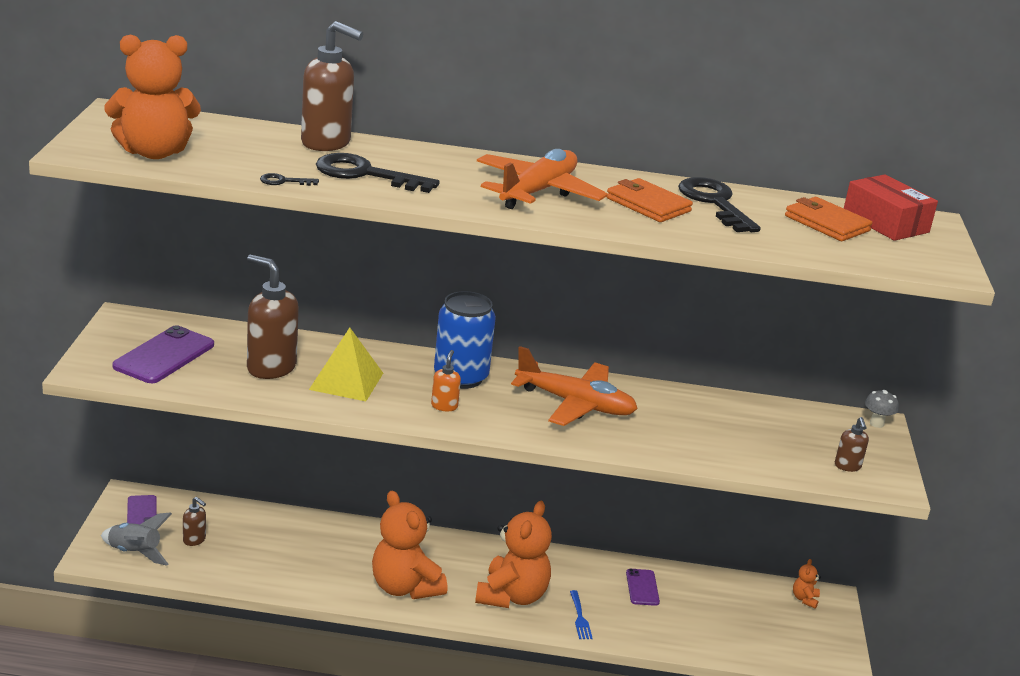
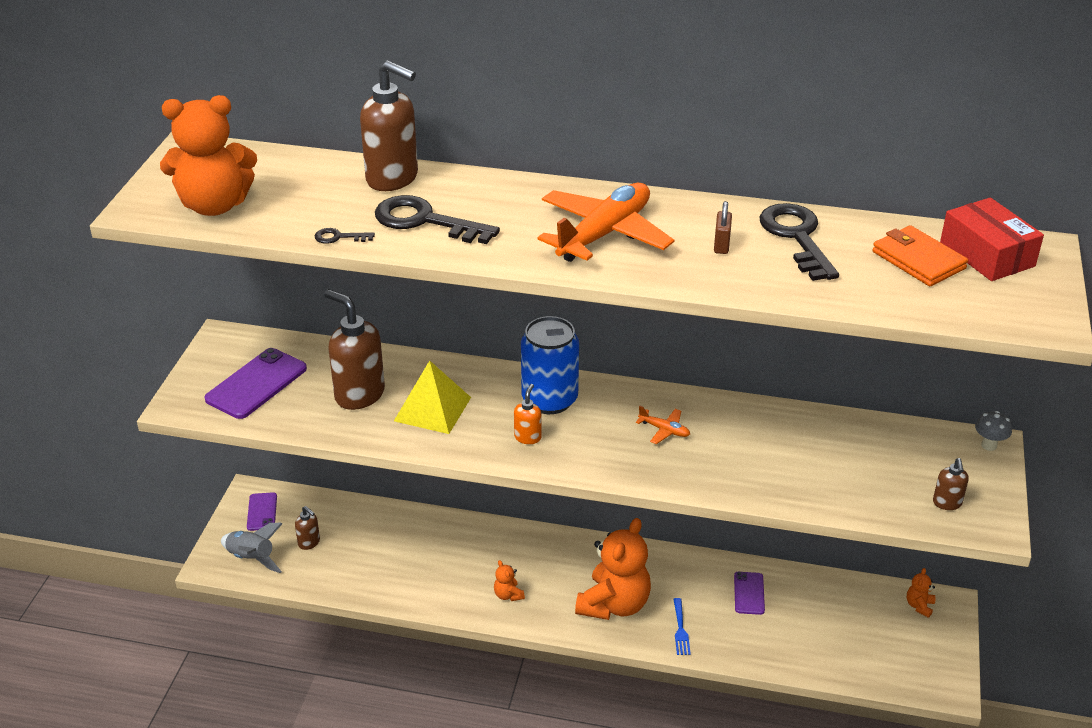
camera: 10 degrees right, 10 degrees up
(405, 587) = (508, 595): orange teddy bear -> orange teddy bear, size x0.42
(575, 404) = (664, 430): orange plane -> orange plane, size x0.43
(648, 205) = (721, 245): orange wallet -> brown padlock

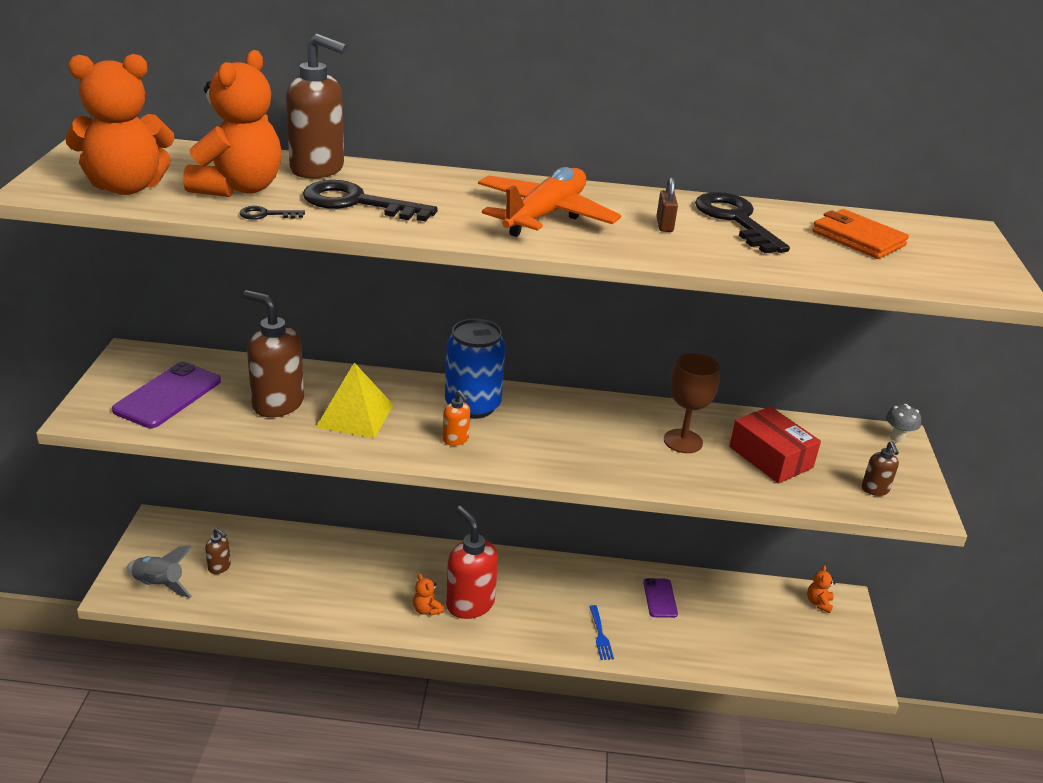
camera: 10 degrees left, 5 degrees down
(262, 512) = (169, 539): purple phone -> none
(528, 437) = (456, 439): orange soap dispenser -> orange soap dispenser turned 135 degrees clockwise
(551, 591) = (469, 604): none -> red soap dispenser
(614, 604) = (532, 614): orange teddy bear -> orange teddy bear (239, 188)
(664, 430) = (590, 430): orange plane -> none
(757, 444) = (683, 441): none -> brown goblet
(987, 254) = (920, 235): red box -> red box (771, 457)

